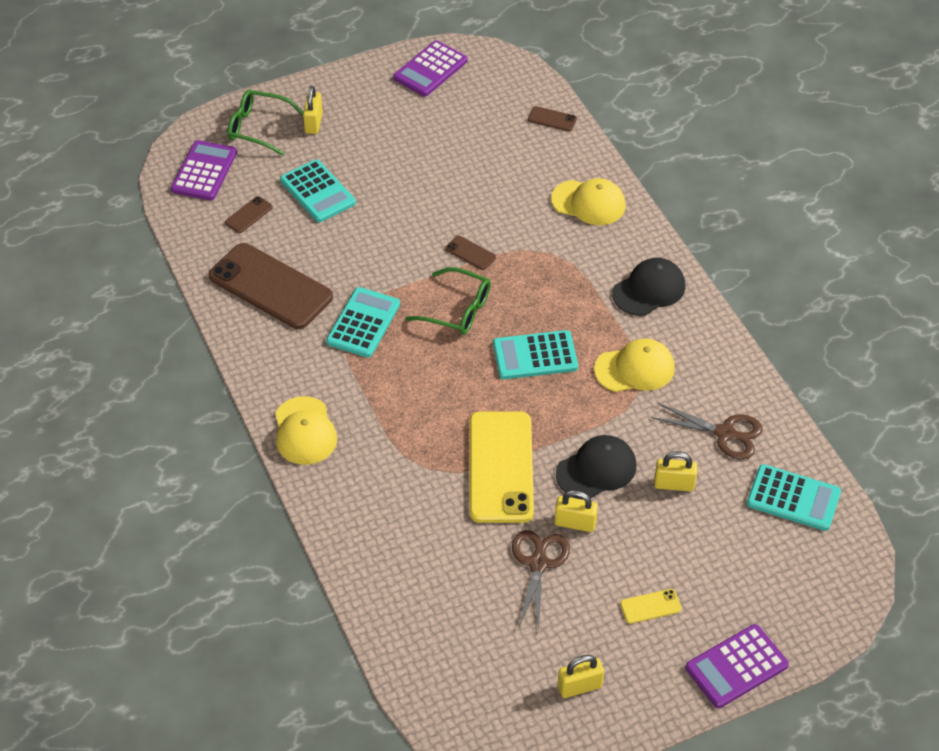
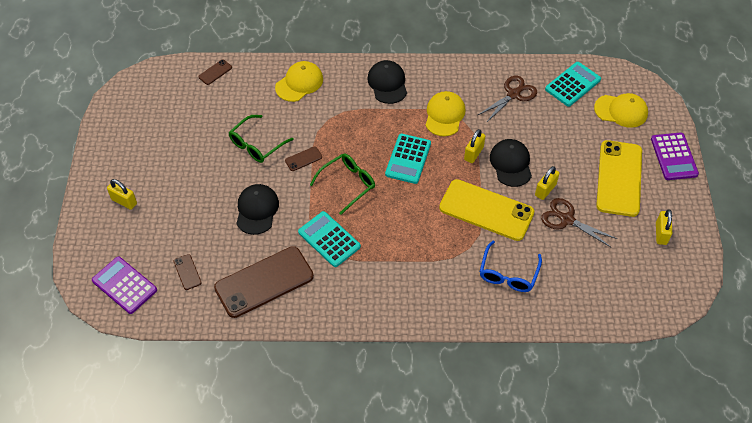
camera: 65 degrees left, 5 degrees up
(258, 128) = (104, 236): green glasses -> green glasses (256, 145)
(304, 431) = (404, 306): yellow cap -> yellow cap (621, 111)
(317, 192) = (193, 223): turquoise calculator -> none
(368, 240) = (257, 210): none -> black cap
(411, 524) = (508, 274): none -> blue glasses
(430, 69) = (122, 117): purple calculator -> none
(650, 606) = (619, 178): yellow phone -> yellow phone, size x2.43
(674, 484) = (539, 132): yellow padlock -> yellow padlock (473, 153)

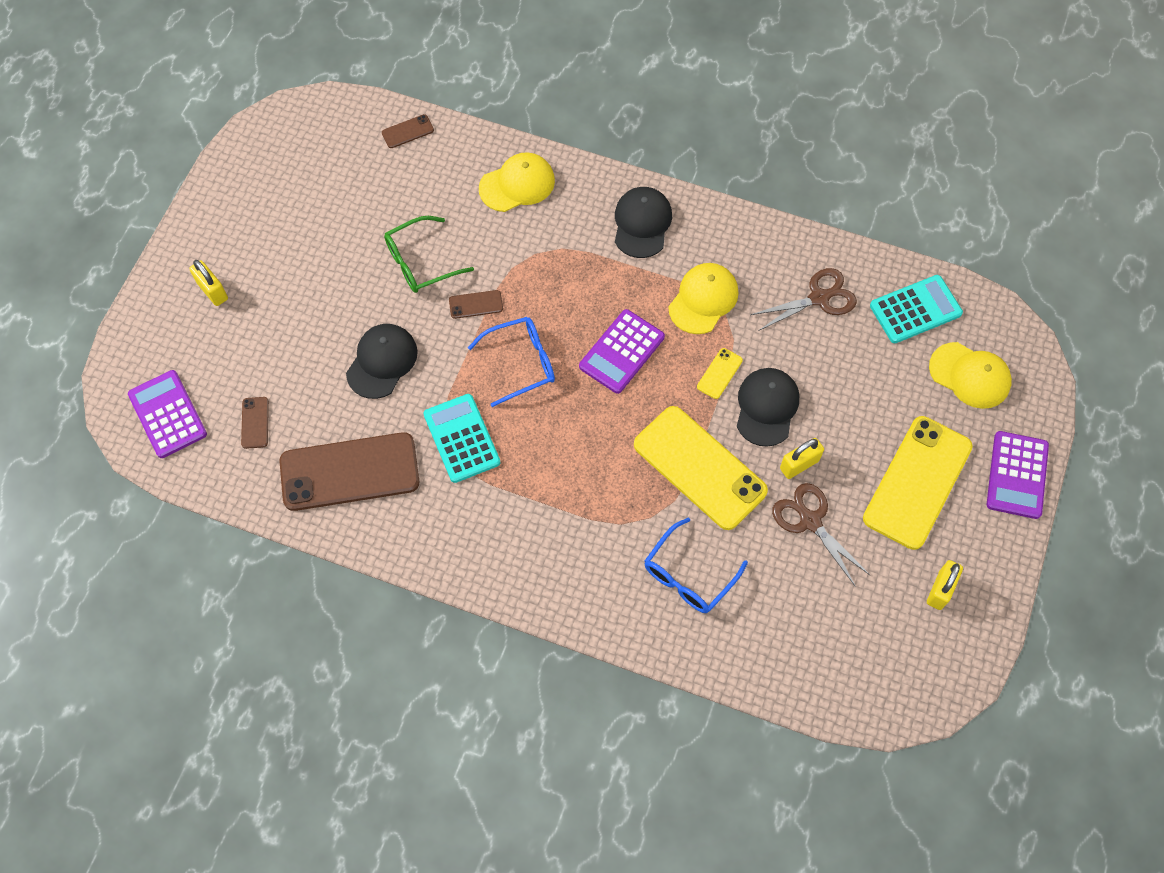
camera: 20 degrees right, 10 degrees up
(348, 184) = (521, 363): green glasses -> blue glasses
(408, 159) = (621, 351): turquoise calculator -> purple calculator
(473, 153) = (719, 373): yellow padlock -> yellow phone

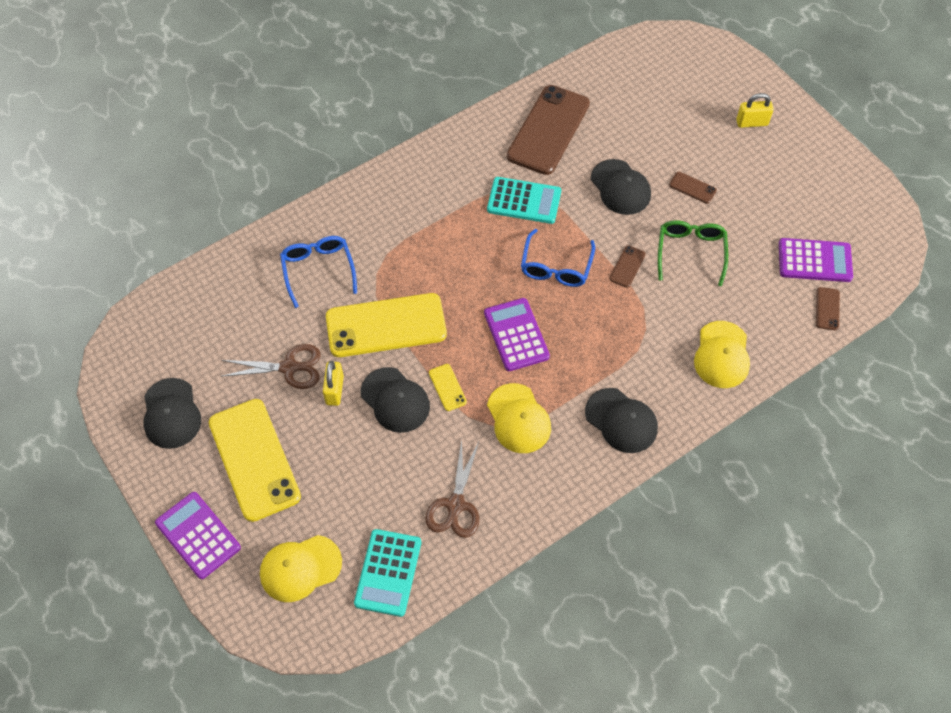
camera: 125 degrees right, 5 degrees down
(168, 414) = (666, 60): purple calculator -> purple calculator (814, 261)
(255, 422) = (625, 99): brown phone -> brown phone (692, 188)
(940, 590) = (171, 414): yellow padlock -> black cap

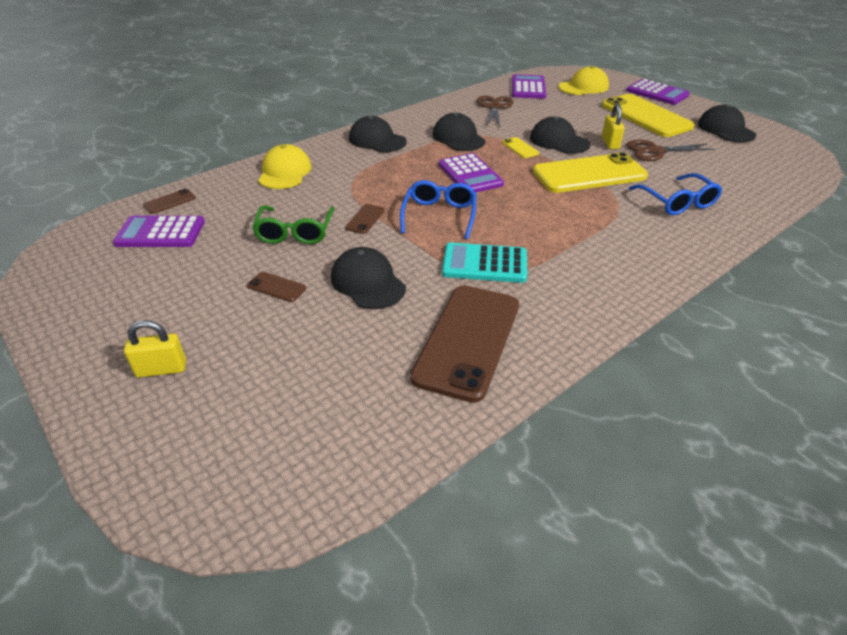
camera: 175 degrees right, 20 degrees down
(388, 572) = (528, 88): turquoise calculator -> purple calculator
(518, 419) = (458, 138): yellow cap -> black cap
(827, 309) = (169, 202): brown phone -> brown phone turned 45 degrees clockwise

